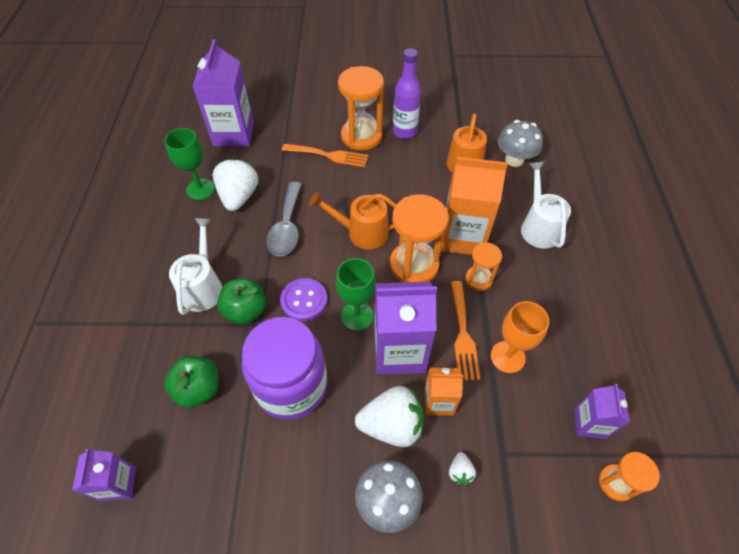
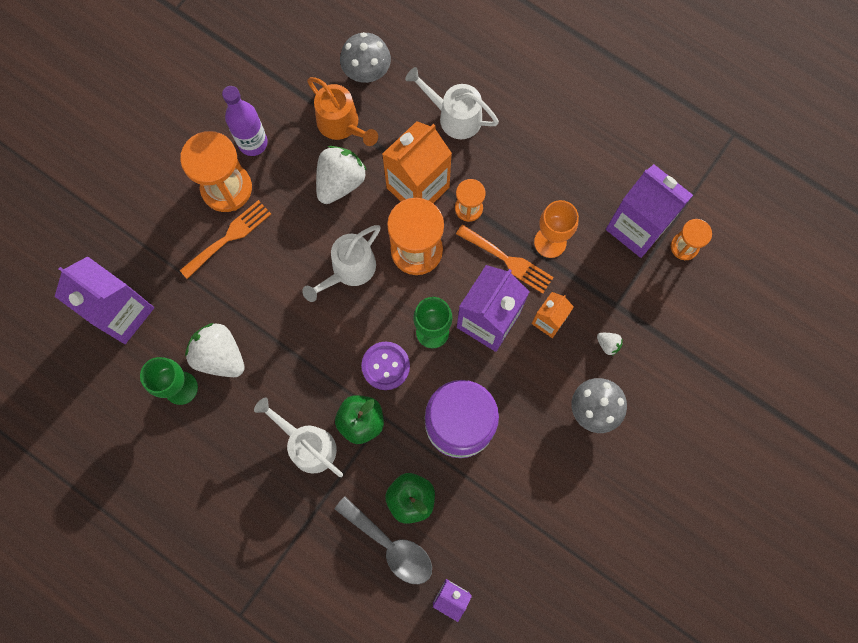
camera: 55 degrees left, 20 degrees up
(287, 227) = (293, 333): grey spoon -> grey spoon (391, 546)
(361, 232) = (349, 270): orange watering can -> white watering can
(392, 425) = (543, 368): white strawberry -> white strawberry (340, 182)
(589, 423) = (637, 227): purple carton -> purple carton, size x1.83

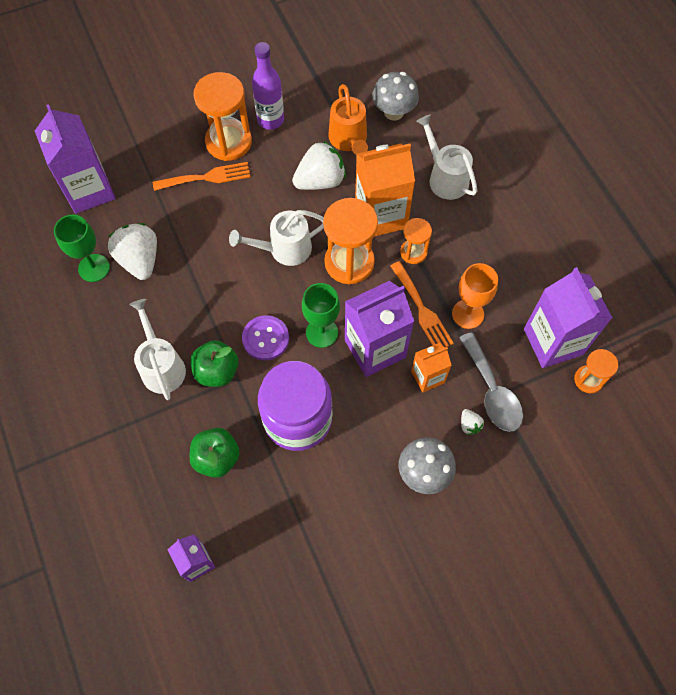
camera: 30 degrees right, 10 degrees down
(391, 546) = (174, 487): grey spoon -> grey spoon (492, 391)

